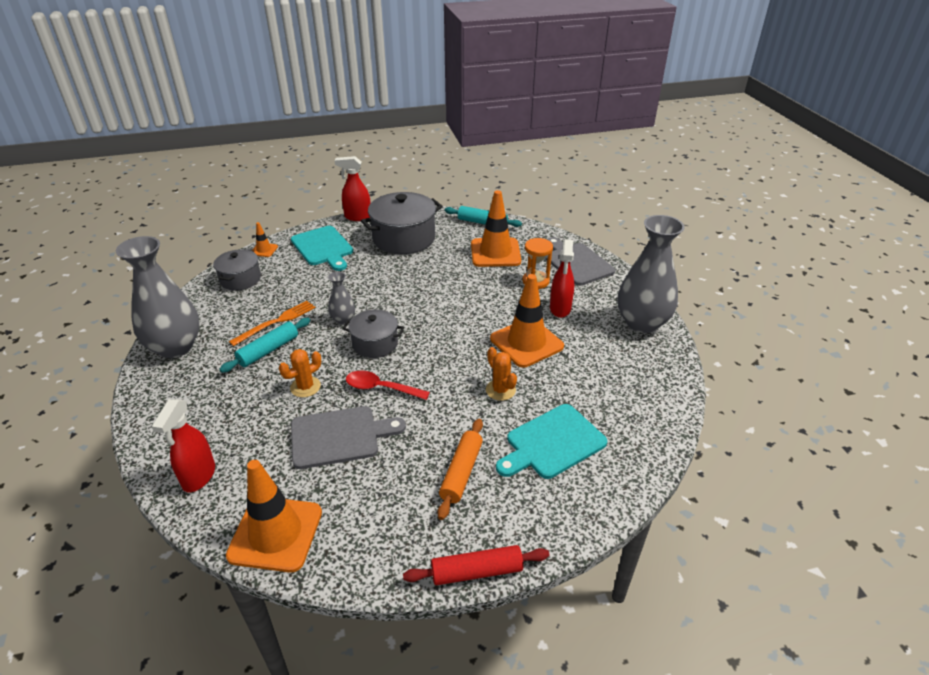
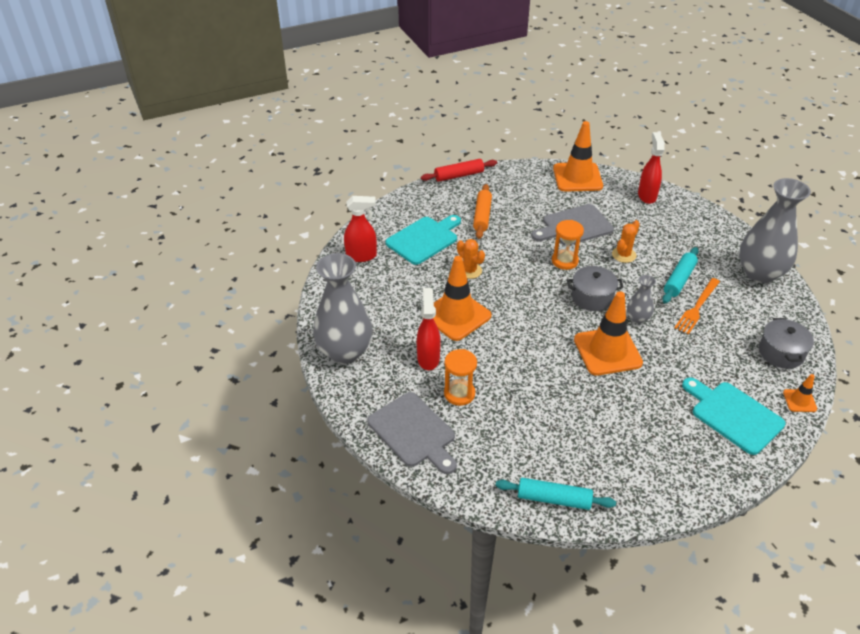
camera: 170 degrees right, 5 degrees up
(357, 217) = (735, 485): red spray bottle -> red spray bottle (361, 256)
(381, 388) = (565, 261): red spoon -> orange hourglass
(404, 238) = (645, 447): grey pot -> none
(495, 253) = (517, 436): orange traffic cone -> orange traffic cone (607, 351)

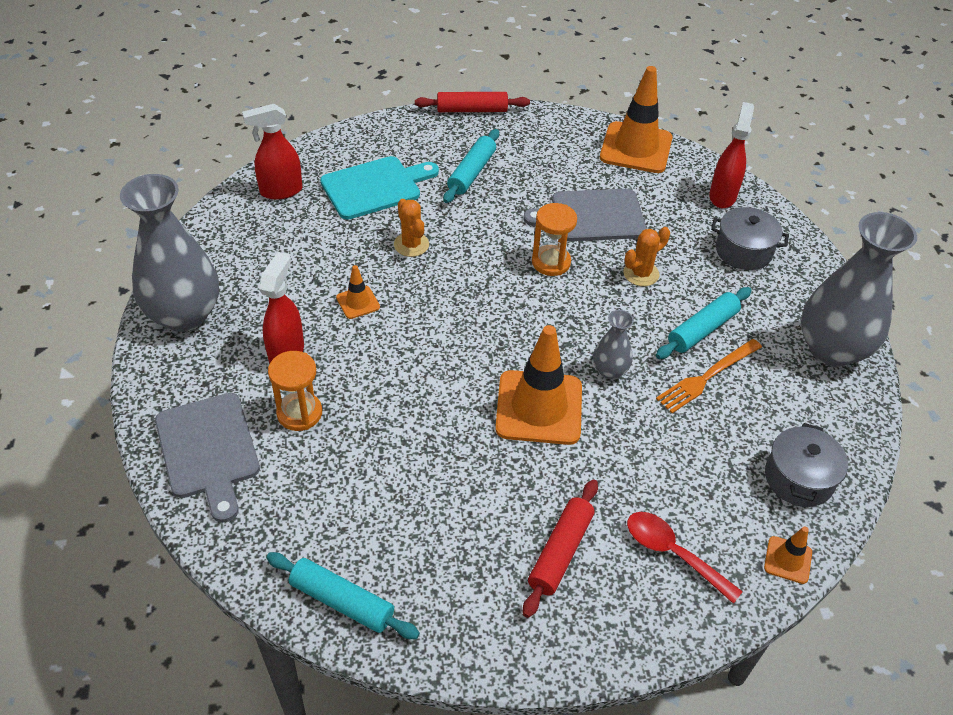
camera: 15 degrees right, 5 degrees up
(361, 256) = (280, 191): red spray bottle -> red spray bottle turned 150 degrees clockwise
(456, 315) = (358, 302): orange traffic cone -> orange traffic cone, size x0.46
(482, 216) = (472, 173): orange rolling pin -> turquoise rolling pin
(592, 297) = (560, 324): grey pot -> grey pot (743, 251)
(668, 433) = (560, 552): none -> red rolling pin
(733, 415) = (673, 553): turquoise cutting board -> red spoon

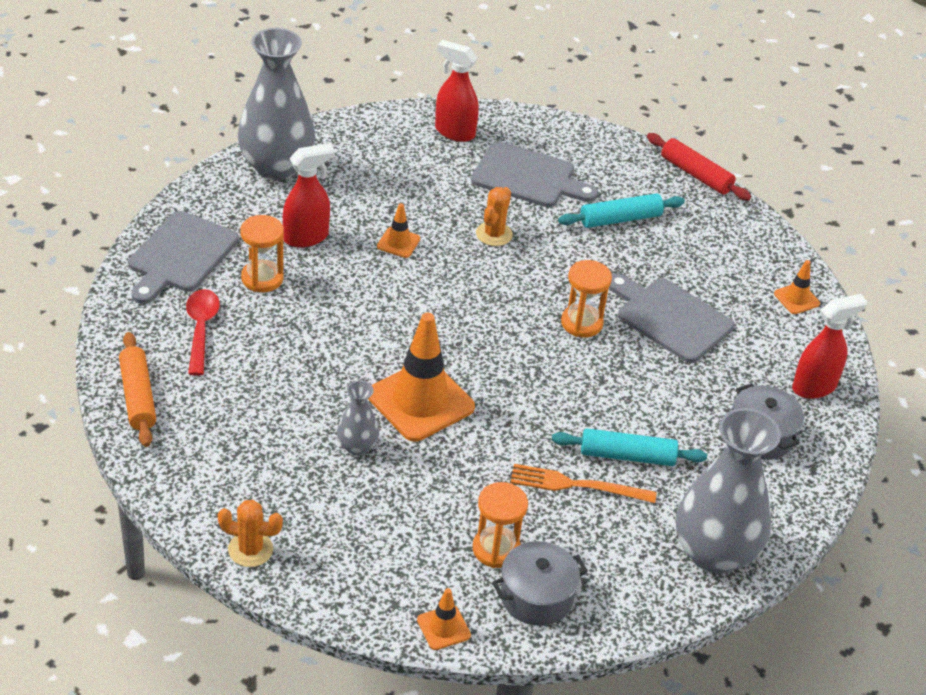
camera: 45 degrees right, 5 degrees down
(342, 601) = (137, 396): turquoise rolling pin -> orange rolling pin
(375, 187) = (528, 177): turquoise cutting board -> grey cutting board
(560, 552) = (301, 487): red rolling pin -> none
(609, 370) = (509, 422): grey vase -> grey vase (357, 446)
(636, 148) = (796, 299): orange traffic cone -> orange traffic cone, size x0.46
(641, 274) = (642, 384): orange cactus -> orange cactus (250, 549)
(673, 553) = (371, 553): red spoon -> red spoon (201, 329)
(732, 469) = (496, 549): none -> orange hourglass

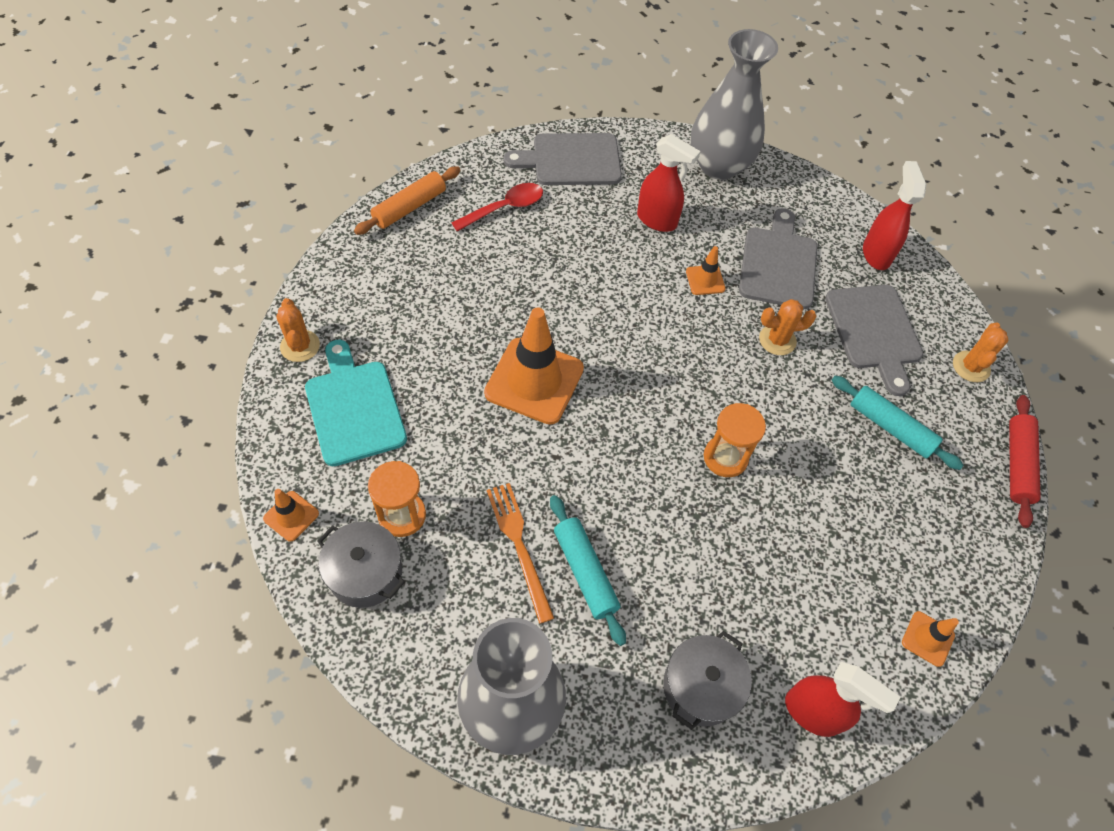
camera: 60 degrees right, 15 degrees up
(262, 278) = (588, 216): orange hourglass -> none
(356, 537) = (354, 407): none -> turquoise cutting board
(357, 446) = (452, 362): grey vase -> none
(599, 146) = (971, 367): none -> orange cactus
(670, 318) = (795, 529): grey cutting board -> grey cutting board (778, 264)

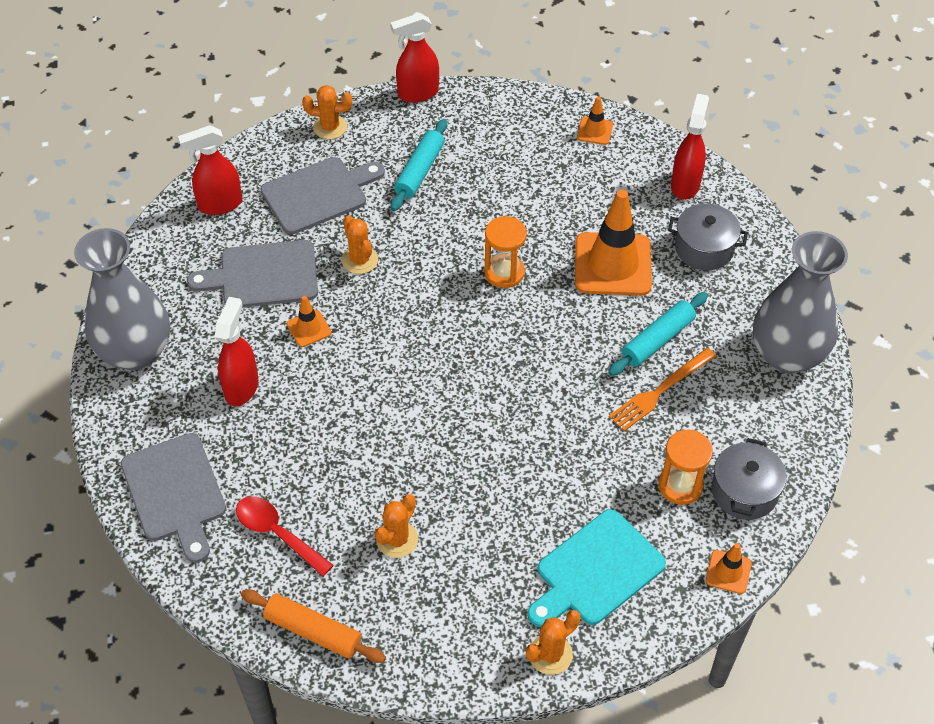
camera: 105 degrees left, 5 degrees down
(460, 279) = (397, 539): none -> orange cactus
(534, 381) = (493, 432): orange traffic cone -> orange traffic cone (612, 264)
(1017, 464) = (417, 93): red rolling pin -> red spray bottle

